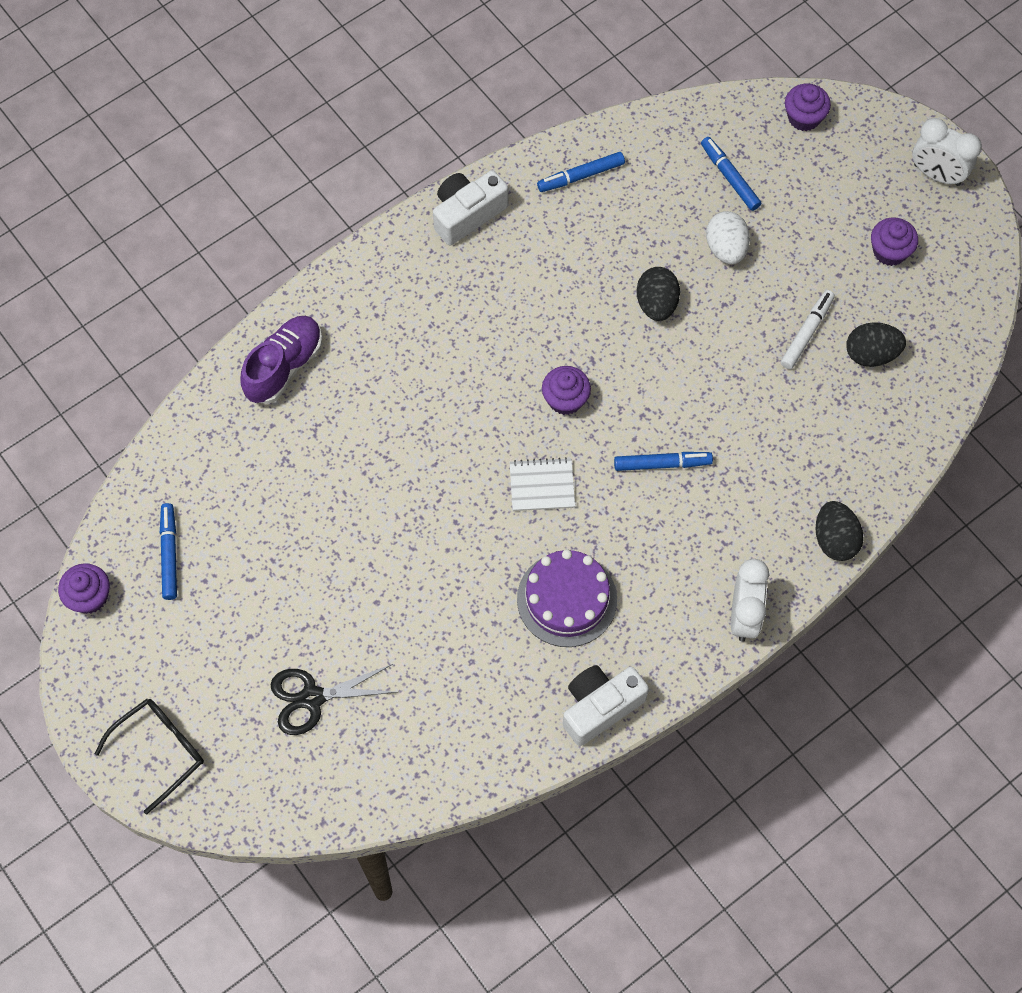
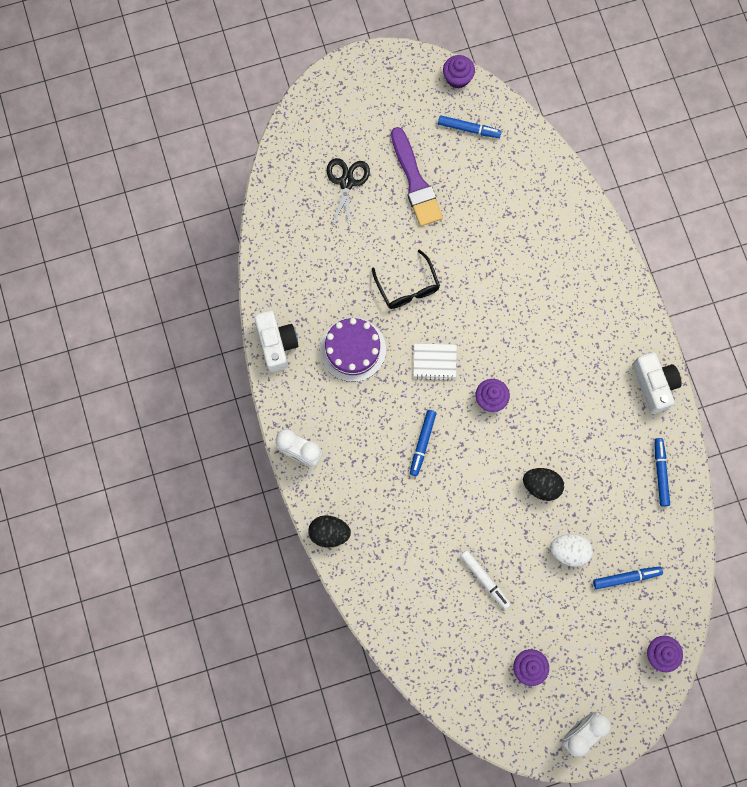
camera: 110 degrees right, 10 degrees up
(160, 751) = (347, 91): black glasses -> black glasses (407, 287)
(278, 601) = (415, 181): none -> purple brush
(284, 367) = (575, 232): purple shoe -> none
(542, 485) = (434, 362): white notebook -> white notebook turned 75 degrees clockwise
(871, 354) = (453, 617): black egg -> none

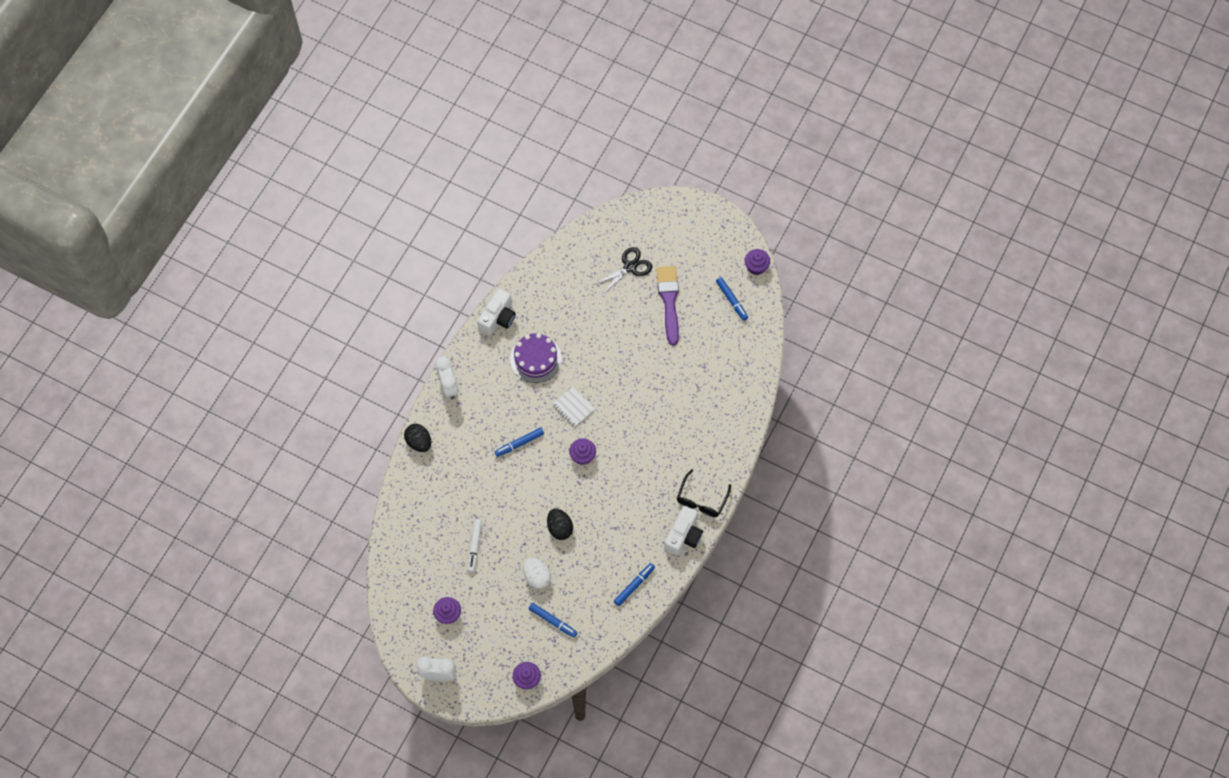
camera: 45 degrees right, 10 degrees down
(407, 287) = (602, 354): black glasses -> black glasses (701, 499)
(415, 181) = (669, 301): purple brush -> purple brush turned 150 degrees clockwise

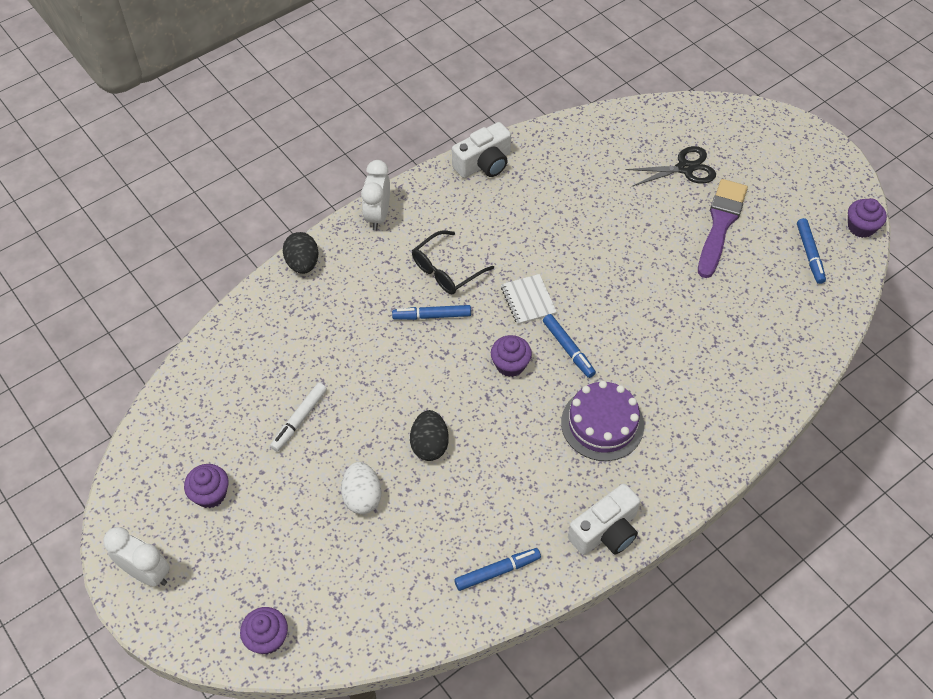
camera: 25 degrees right, 10 degrees down
(536, 359) = (507, 225): purple cake -> purple cake (602, 424)
(553, 621) = (351, 570): blue marker -> blue marker (568, 349)
(701, 499) = (656, 492): black glasses -> black glasses (446, 270)

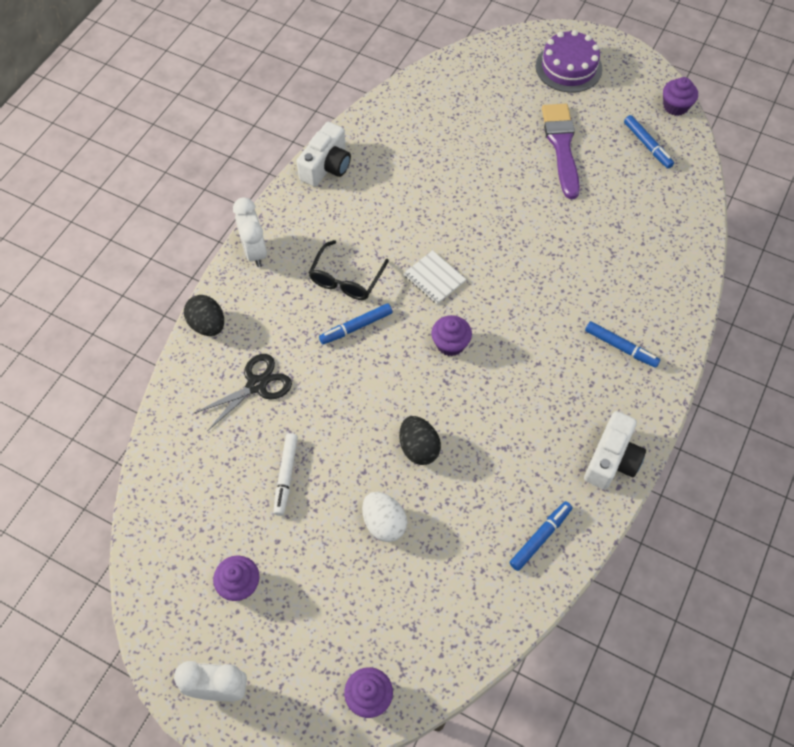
camera: 25 degrees left, 5 degrees up
(568, 349) = (493, 309): blue marker -> blue marker (621, 347)
(602, 424) = (558, 364): purple cake -> purple cake (568, 67)
(685, 168) = (505, 107): black scissors -> black scissors (256, 385)

